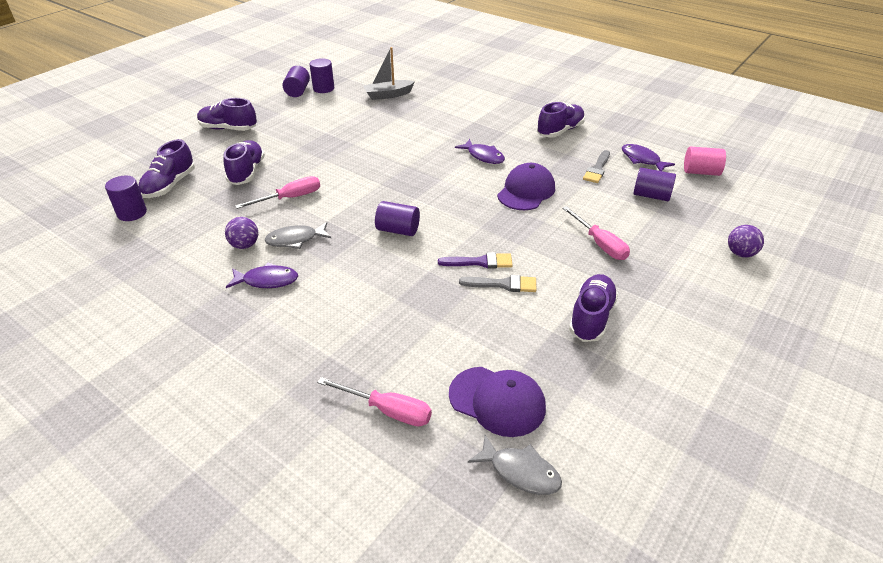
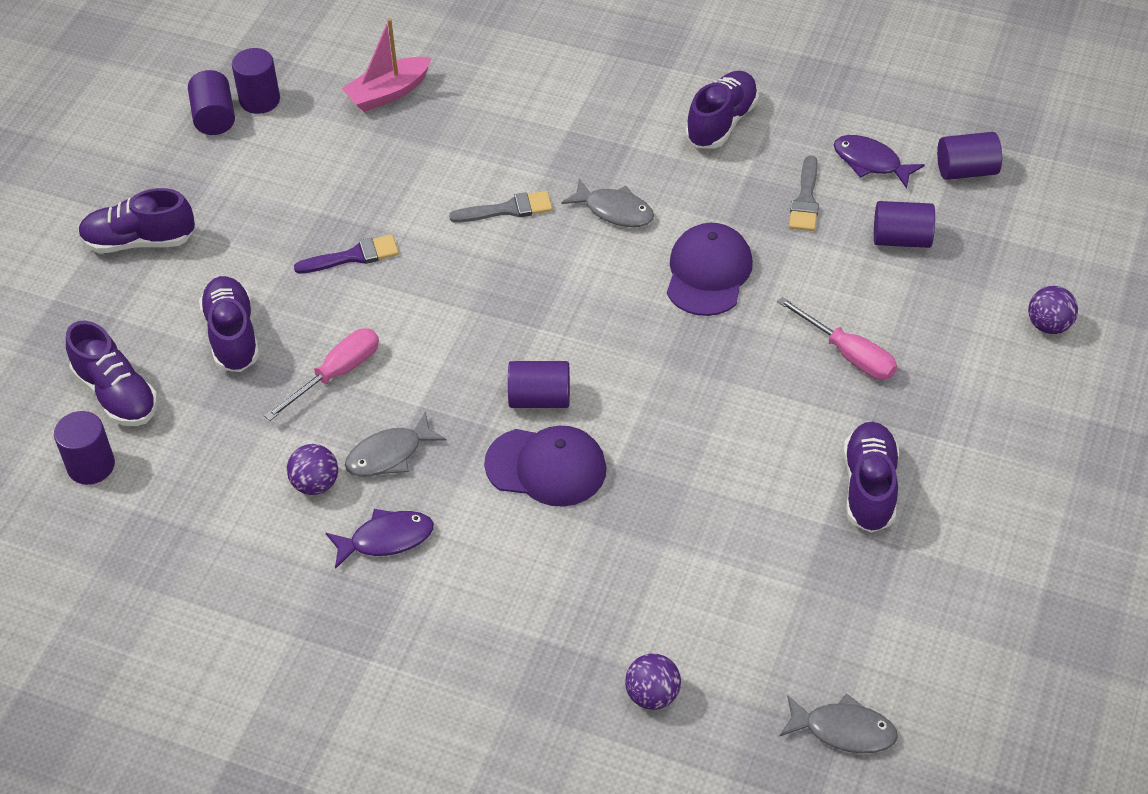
camera: 15 degrees left, 10 degrees up
(169, 185) = (116, 394): purple shoe -> purple shoe turned 45 degrees counterclockwise
(387, 410) = (652, 695): pink screwdriver -> purple ball
(388, 95) = (388, 93): grey boat -> pink boat
(480, 262) = (686, 430): purple brush -> purple brush (353, 256)
(483, 156) = (614, 211): purple fish -> grey fish
(497, 401) = (785, 645): purple cap -> purple cap (546, 467)
(503, 284) = (732, 461): grey brush -> grey brush (508, 209)
(701, 172) = (966, 171): pink cylinder -> purple cylinder

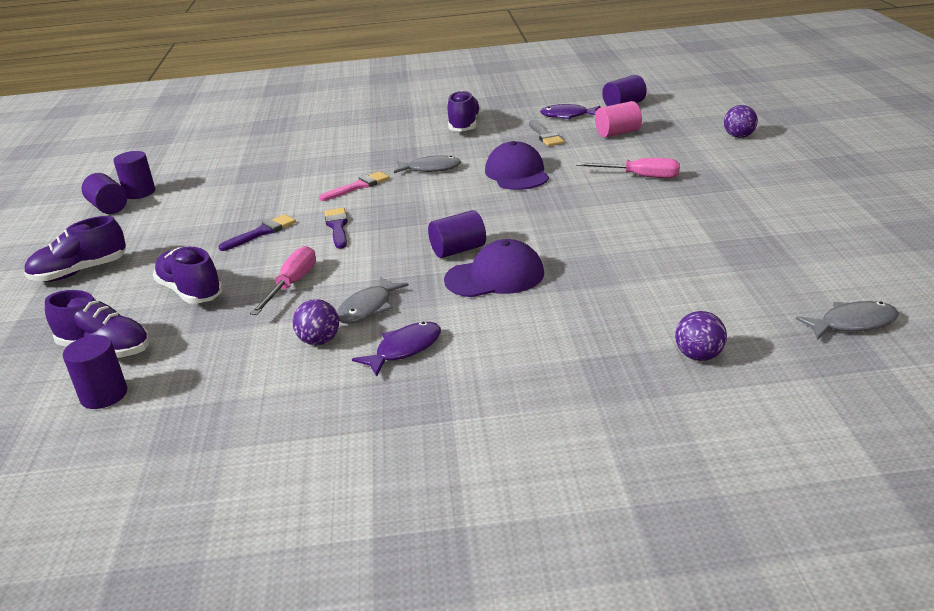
camera: 25 degrees left, 20 degrees down
(388, 93) = (234, 168): pink boat -> none
(438, 286) = (337, 227): none -> purple brush
(508, 209) = (358, 186): grey brush -> pink brush
(869, 488) = (721, 219): purple shoe -> none
(901, 239) = (618, 133): purple cylinder -> pink cylinder

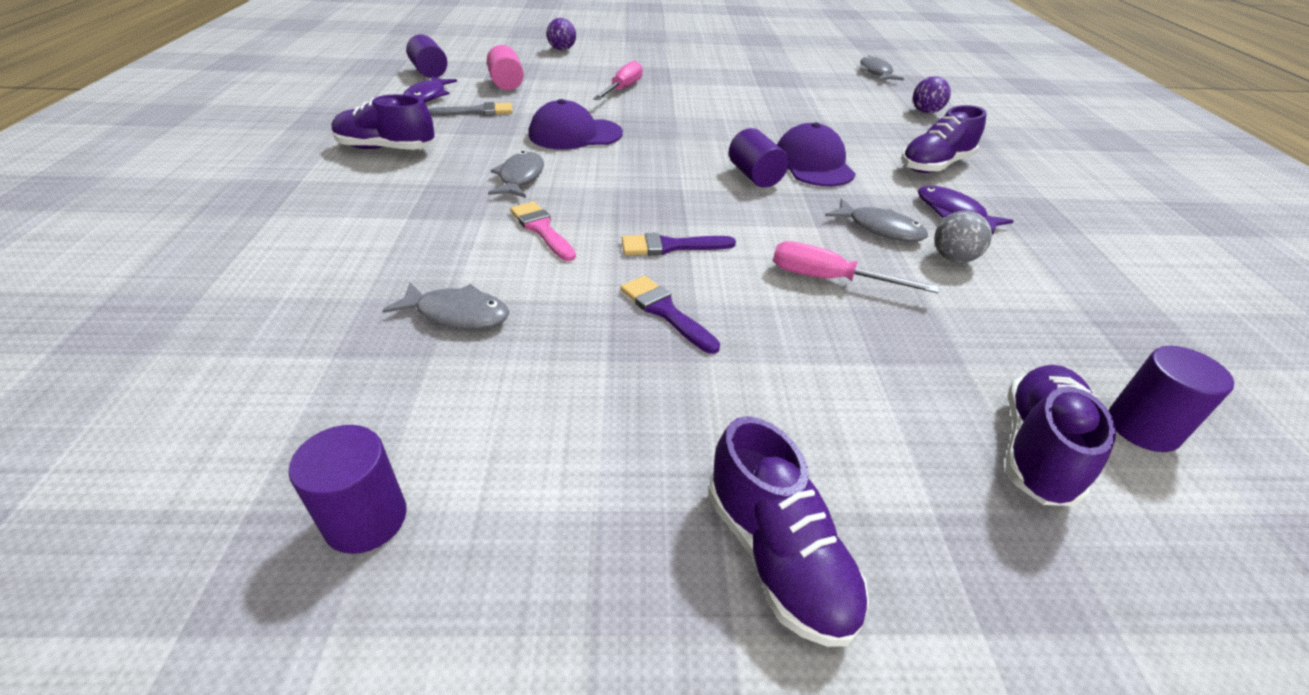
camera: 90 degrees left, 10 degrees up
(108, 207) = (423, 576): purple cylinder -> none
(191, 292) = (853, 371): purple shoe -> purple shoe (935, 165)
(268, 182) = (457, 314): none -> grey fish
(319, 341) = (953, 258): purple ball -> grey ball

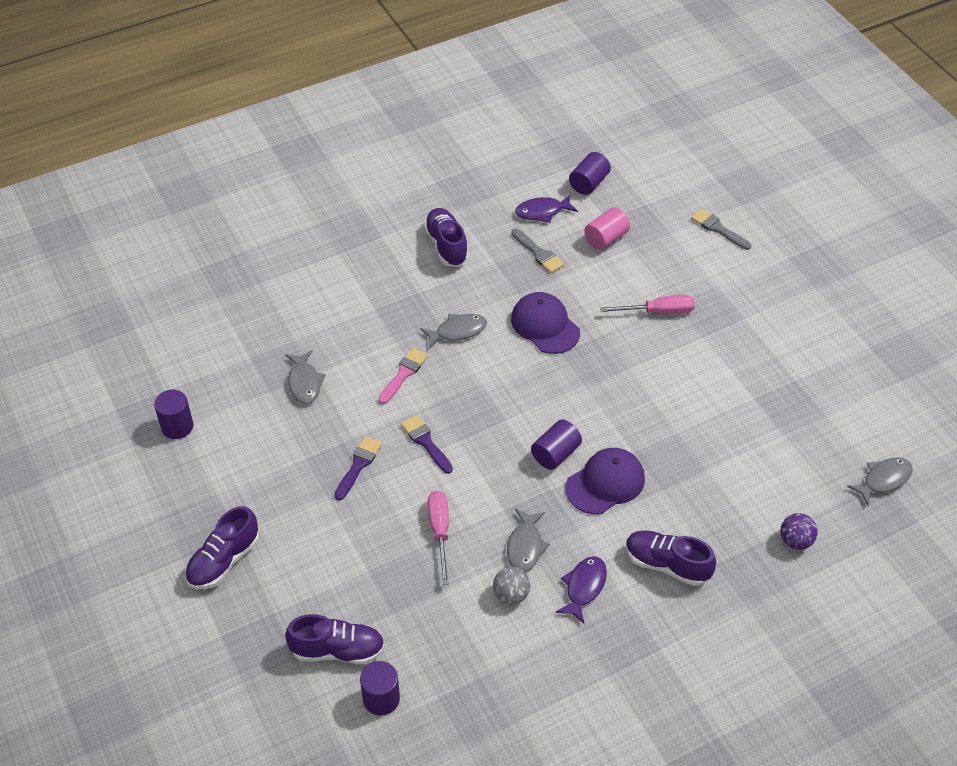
camera: 65 degrees right, 10 degrees up
(562, 49) = (718, 229): purple ball -> grey brush

